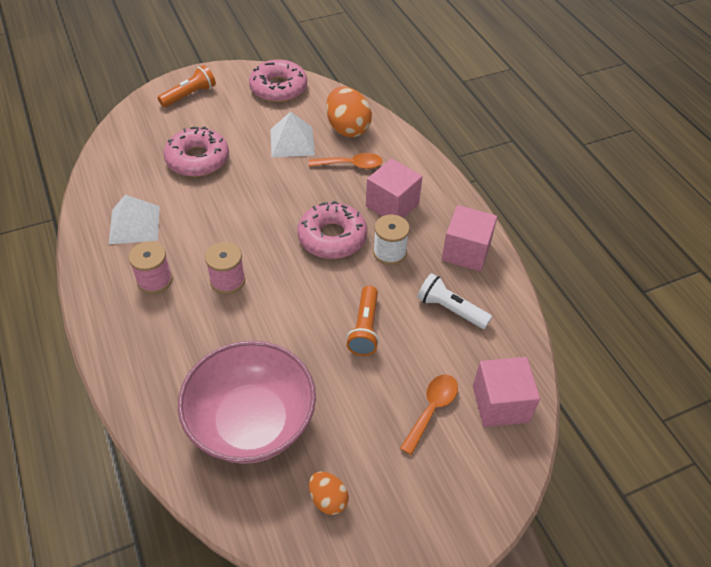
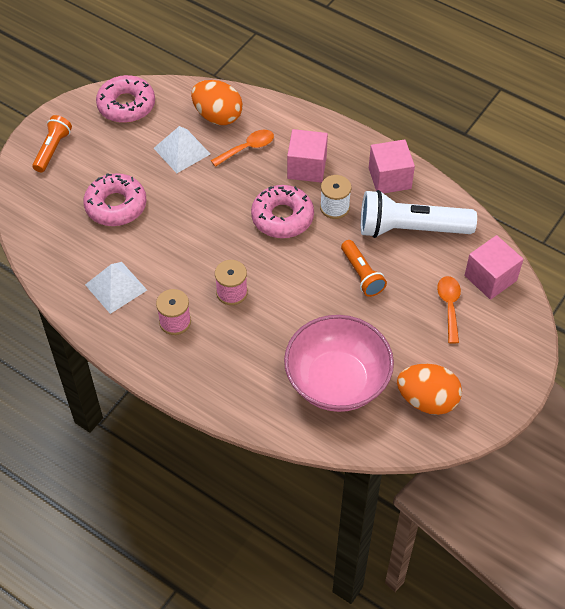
camera: 30 degrees left, 5 degrees up
(328, 499) = (427, 400): orange egg -> orange egg, size x1.83
(450, 309) = (410, 229): white flashlight -> white flashlight, size x1.80

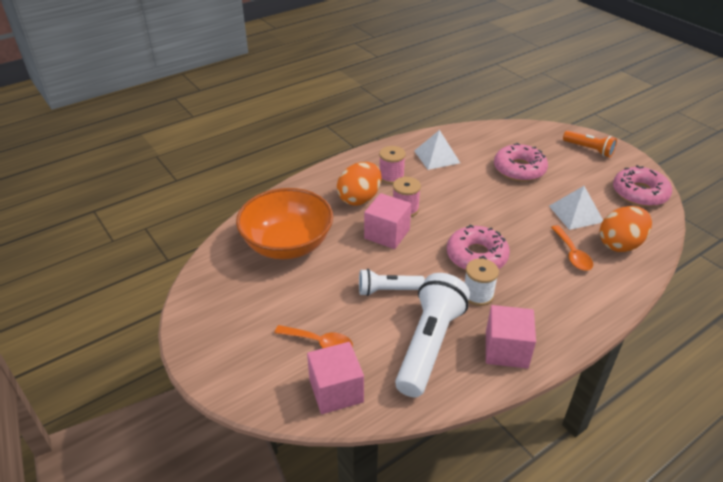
camera: 110 degrees right, 15 degrees down
(307, 167) = (537, 288): pink cube -> pink cube (387, 234)
(337, 381) = (287, 244): pink bowl -> orange bowl
(361, 274) = (388, 290): orange flashlight -> white flashlight
(427, 400) = (233, 293): orange egg -> orange egg (359, 198)

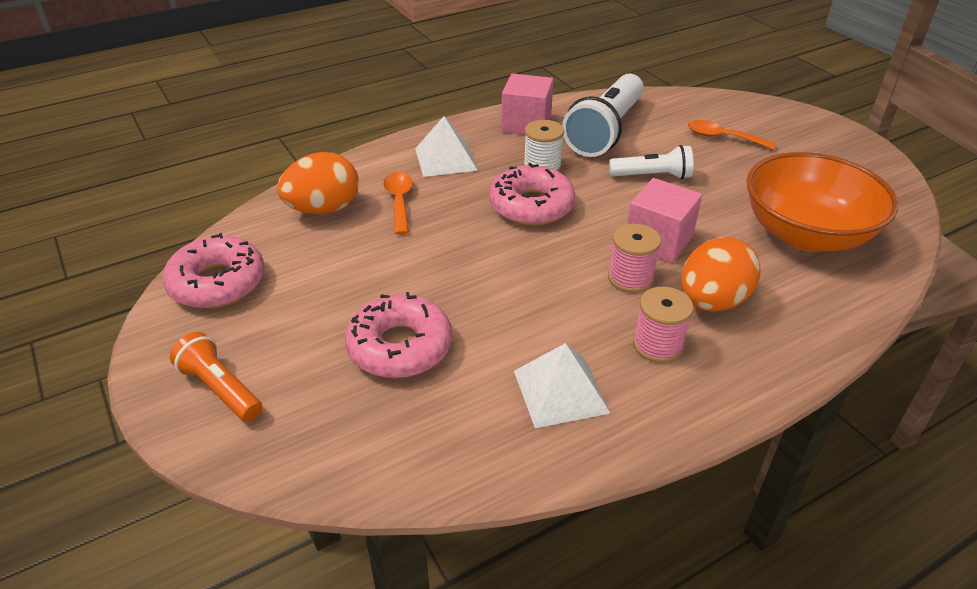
camera: 175 degrees left, 0 degrees up
(336, 391) = (696, 107): pink cube -> none
(576, 213) = (353, 254): white pyramid -> white pyramid (445, 159)

